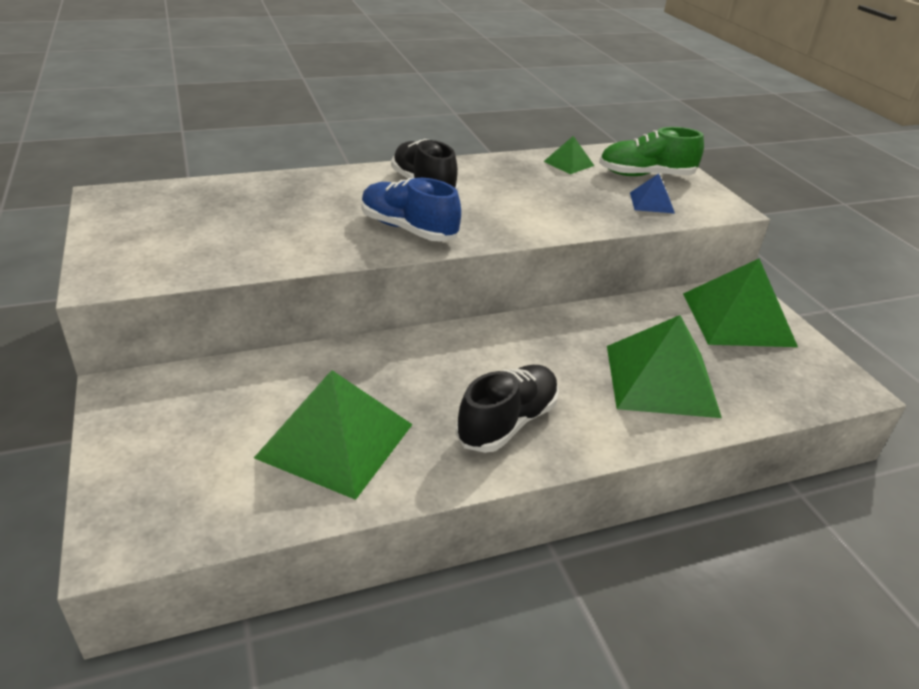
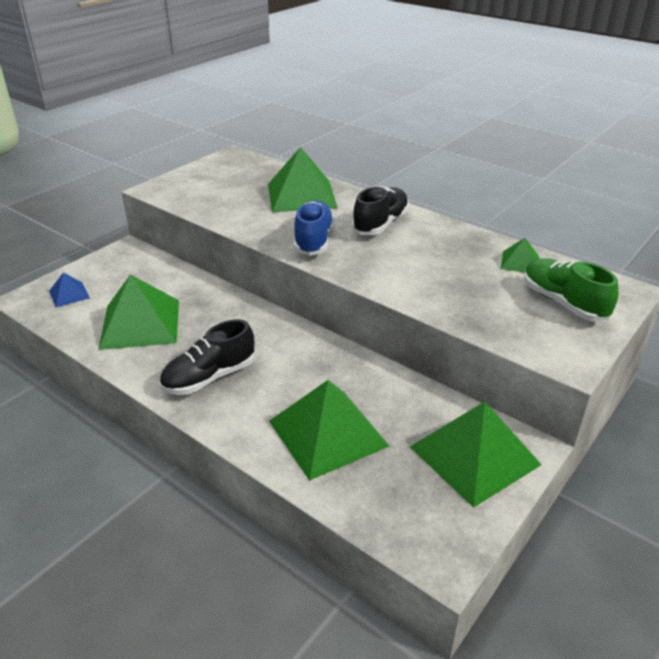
camera: 60 degrees right, 0 degrees up
(296, 198) = (301, 195): none -> green pyramid
(507, 422) = (209, 377): black shoe -> black shoe turned 135 degrees clockwise
(651, 202) = (511, 320): blue pyramid -> blue pyramid (69, 294)

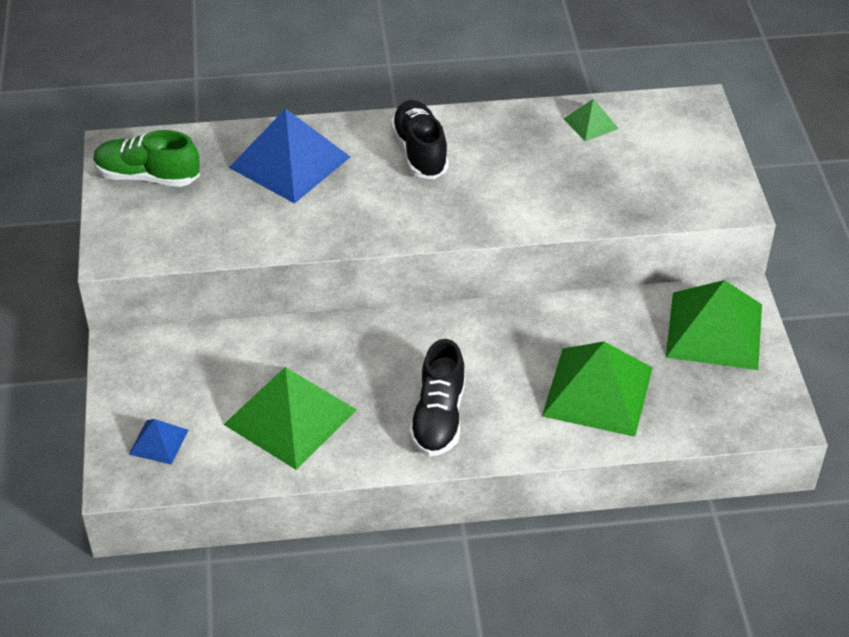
camera: 45 degrees left, 10 degrees up
(301, 195) = (290, 162): green pyramid -> blue pyramid
(313, 240) = (388, 212): blue shoe -> none
(563, 303) = (670, 148): green shoe -> green shoe (147, 176)

